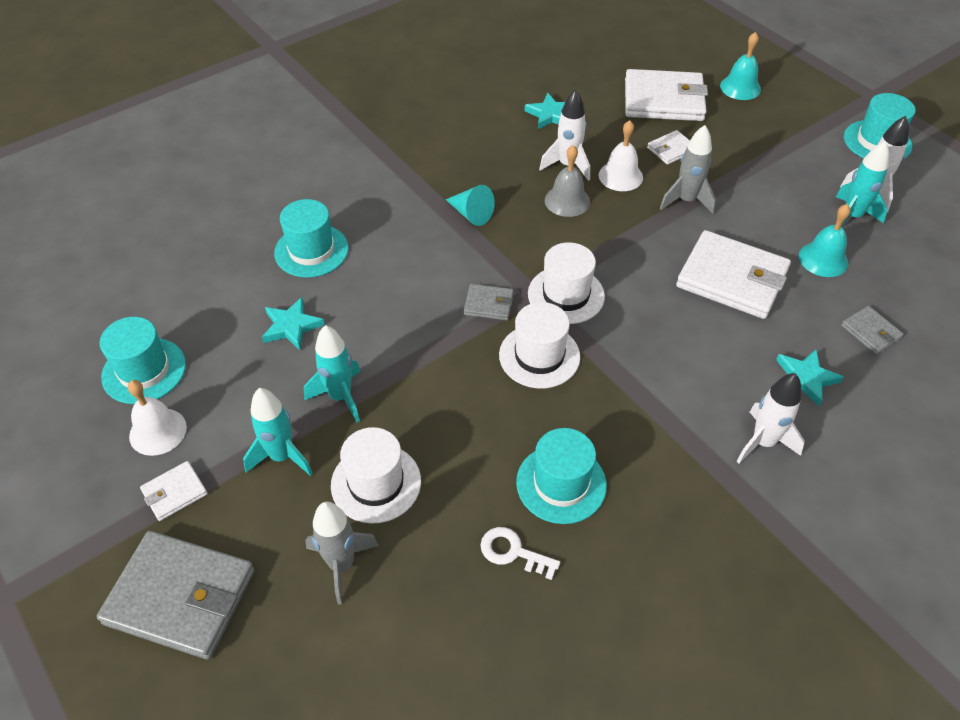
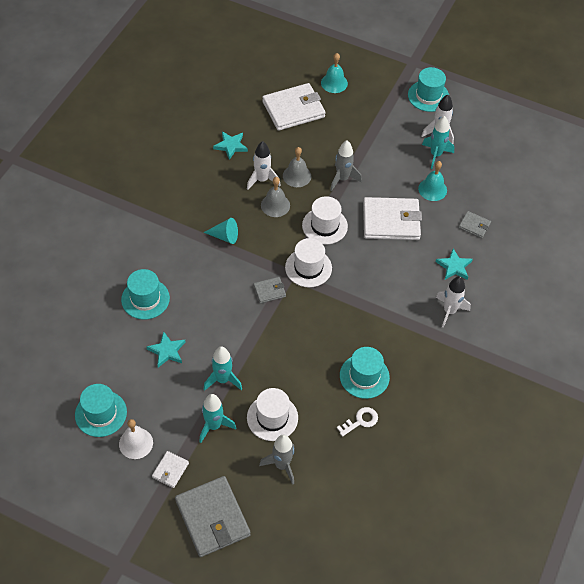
camera: 30 degrees left, 5 degrees up
(180, 597) = (212, 518): grey wallet -> grey wallet turned 75 degrees clockwise
(513, 552) = (360, 421): white key -> white key turned 150 degrees clockwise
(539, 356) = (314, 310): white hat -> white hat (324, 226)
(620, 176) = (297, 176): white bell -> grey bell
(671, 149) = (316, 145): white wallet -> none

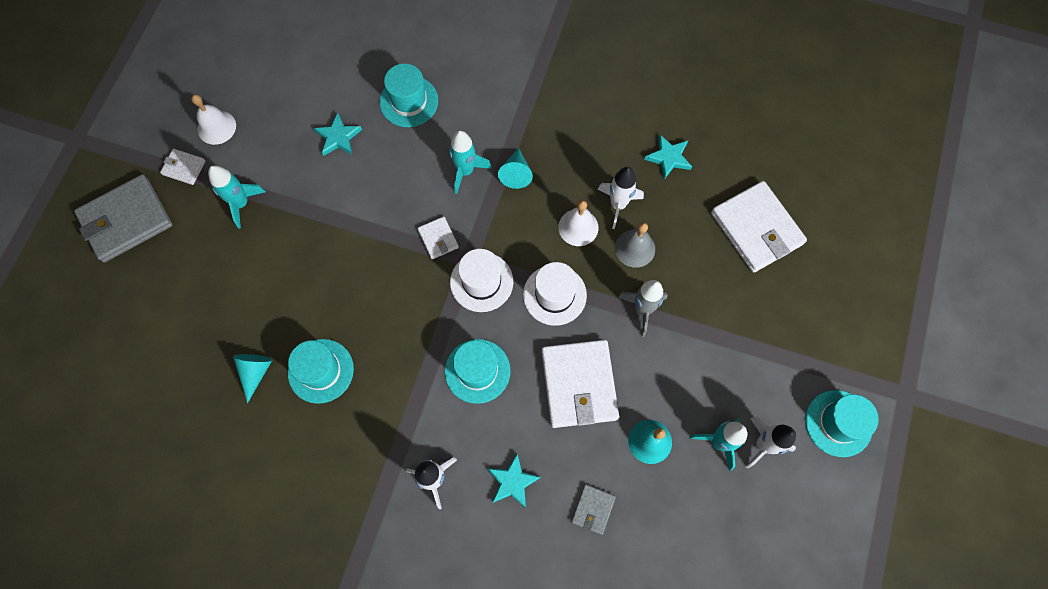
camera: 85 degrees right, 15 degrees up
(101, 413) = (252, 86): turquoise hat -> turquoise hat (477, 371)
(223, 380) = (303, 204): turquoise rocket -> turquoise rocket (465, 171)
(269, 291) = (438, 239): grey wallet -> white wallet
(272, 417) = (255, 266): white hat -> none
(275, 205) = (578, 227): grey bell -> white bell
(282, 465) = (192, 286): grey rocket -> none
(334, 83) = (825, 278): turquoise bell -> none
(360, 421) = (255, 372): white key -> turquoise cone

